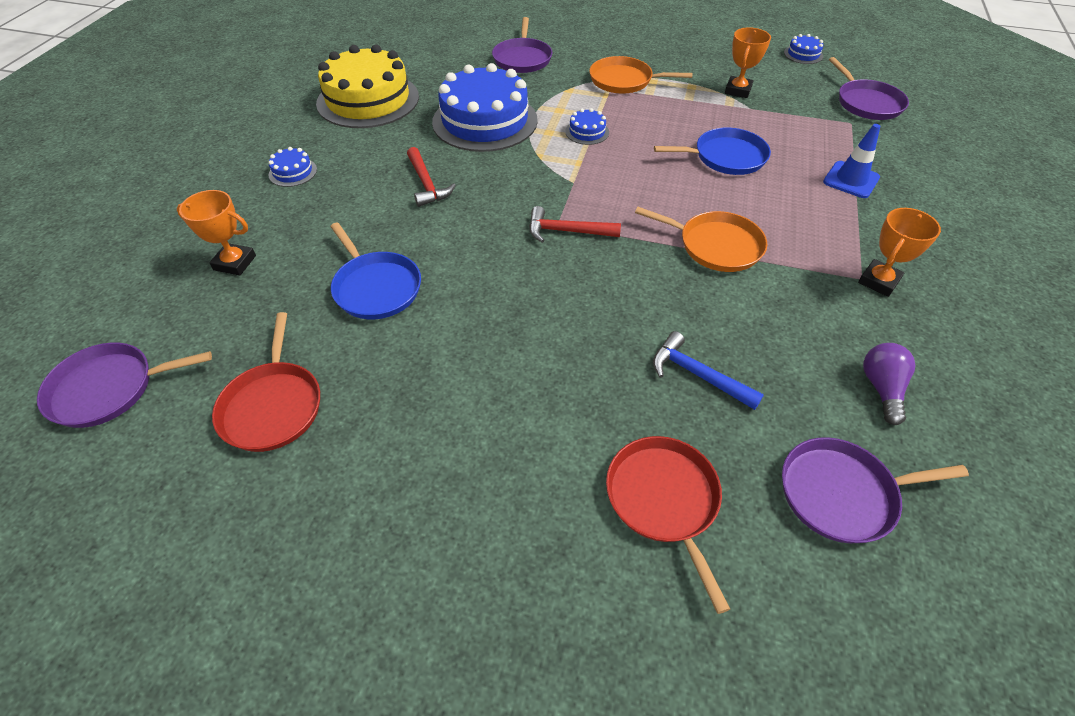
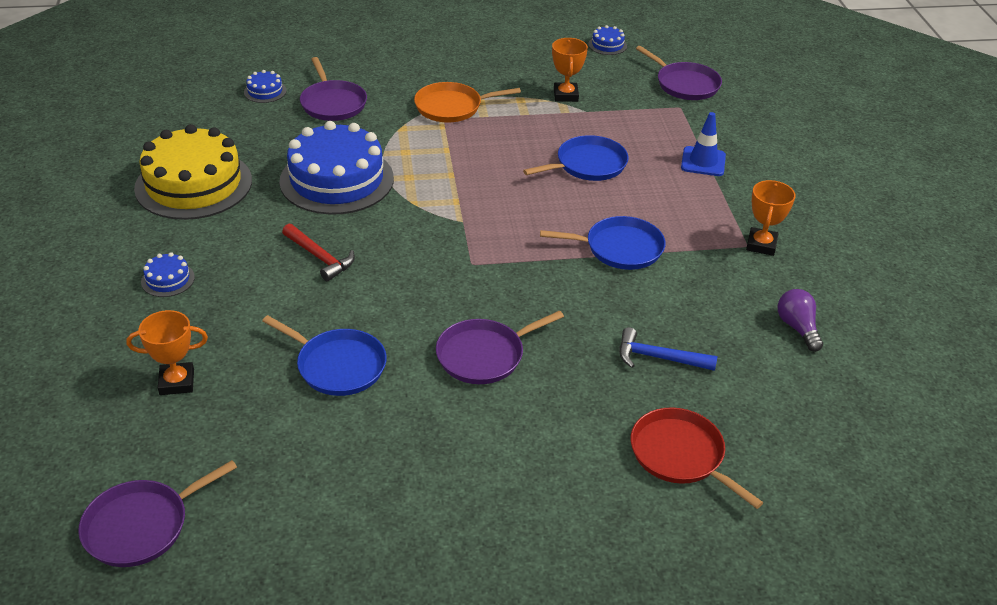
camera: 25 degrees left, 10 degrees down
(273, 406) = (315, 490): red pan -> none
(566, 231) = (483, 269): red hammer -> none
(587, 132) = (446, 168): blue cake -> blue cake (265, 91)
(715, 245) = (619, 248): orange pan -> blue pan
(842, 493) = (801, 410): purple pan -> purple pan (484, 355)

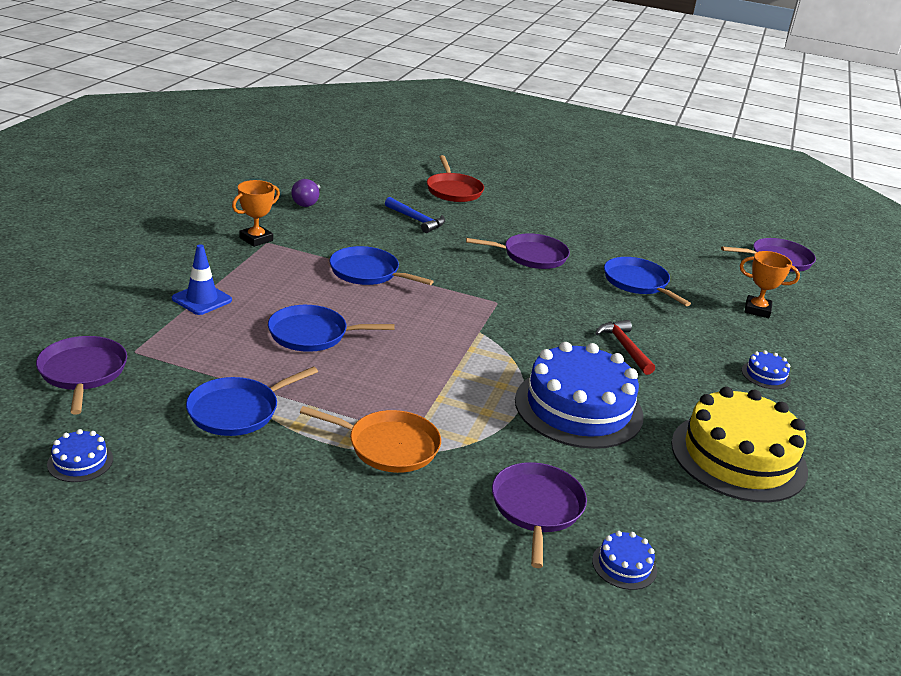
camera: 155 degrees left, 10 degrees down
(565, 95) = (237, 411): orange trophy -> blue pan

